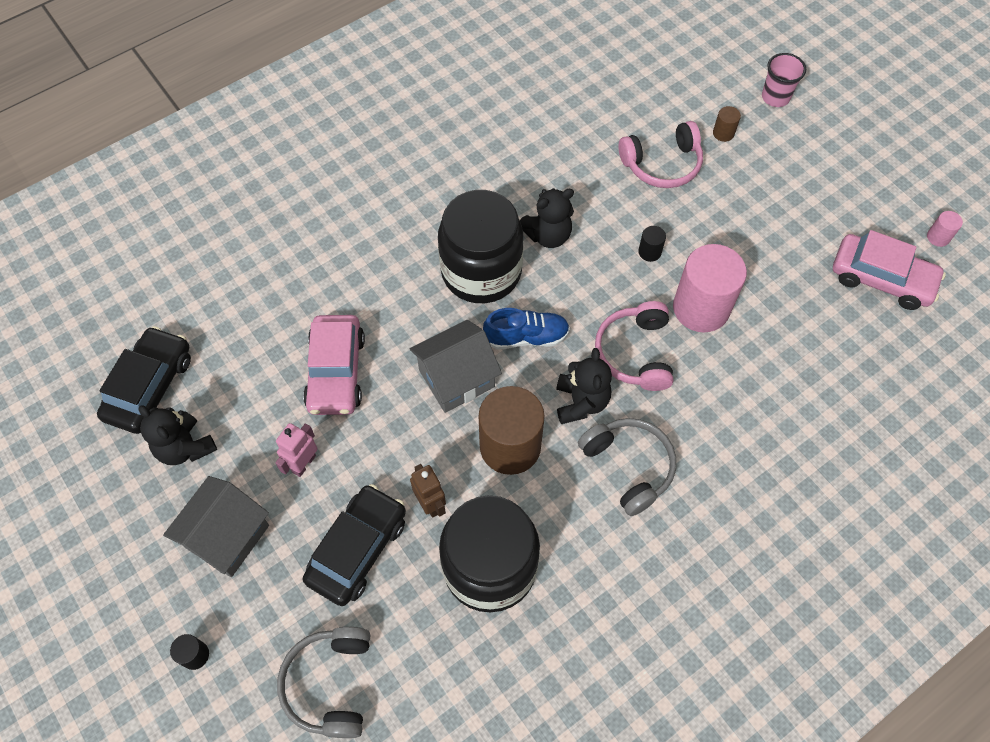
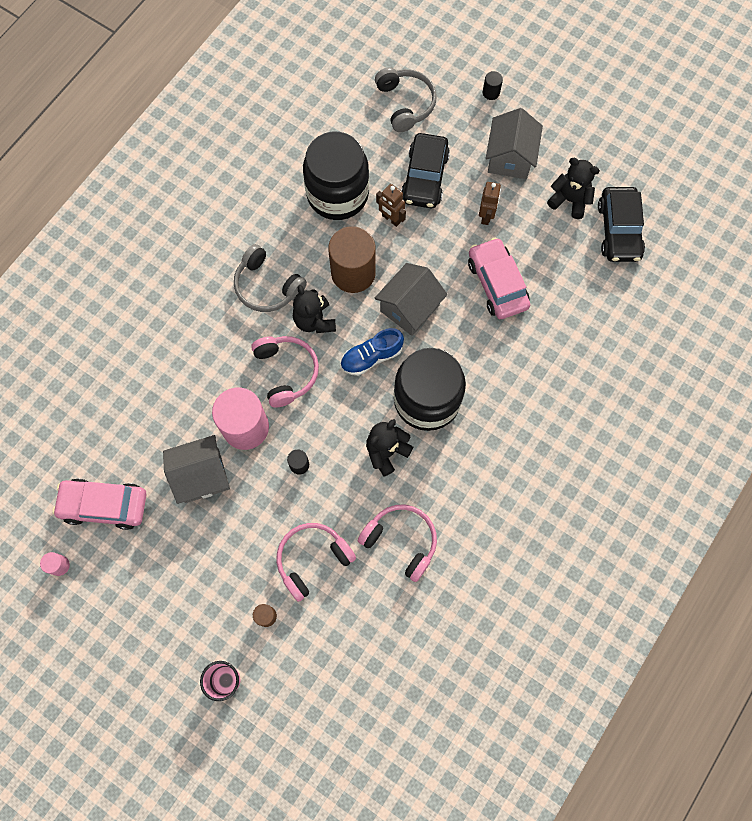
camera: 160 degrees right, 10 degrees up
(303, 463) = (486, 216): pink robot -> brown robot
(565, 153) = (401, 541): none -> pink headphones
(763, 274) = (202, 475): none -> grey house

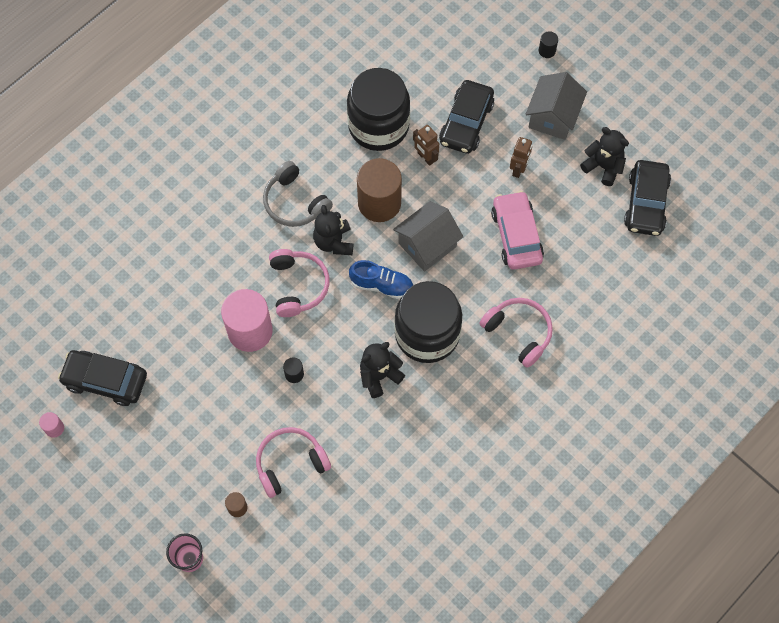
camera: 10 degrees right, 5 degrees down
(104, 505) = (105, 381): pink car -> black car
(202, 475) = (201, 368): grey house -> none
(371, 357) = (382, 285): blue shoe -> blue shoe turned 150 degrees counterclockwise
(401, 541) = (377, 461): pink headphones -> pink headphones (518, 333)
(405, 104) = (461, 49): grey headphones -> none

